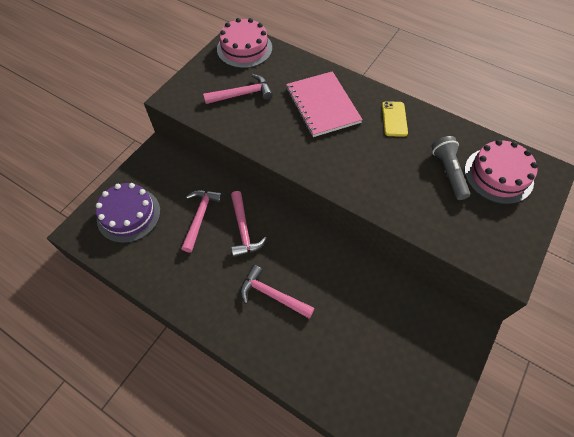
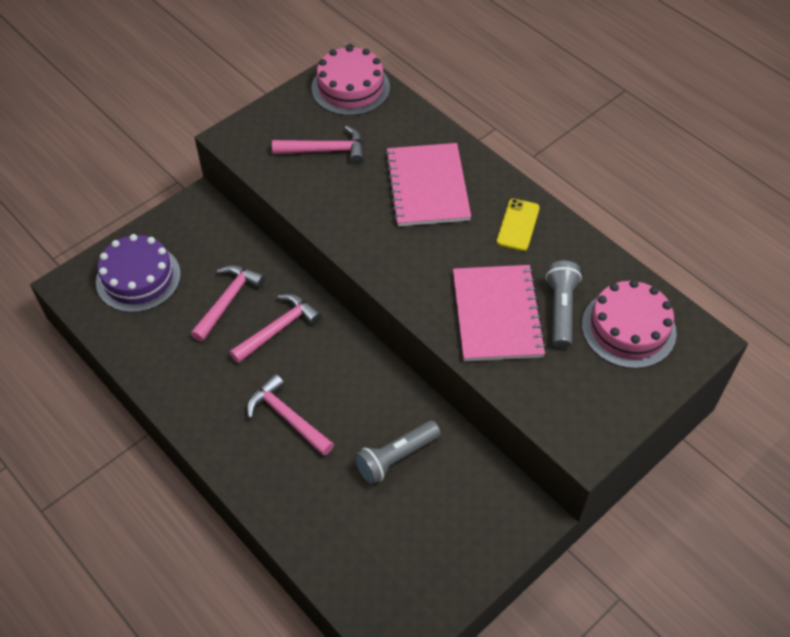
camera: 15 degrees right, 5 degrees down
(243, 229) = (278, 329): pink hammer -> pink hammer turned 135 degrees counterclockwise
(360, 306) = (396, 457): none -> grey flashlight
(406, 185) = (497, 315): none -> pink notebook

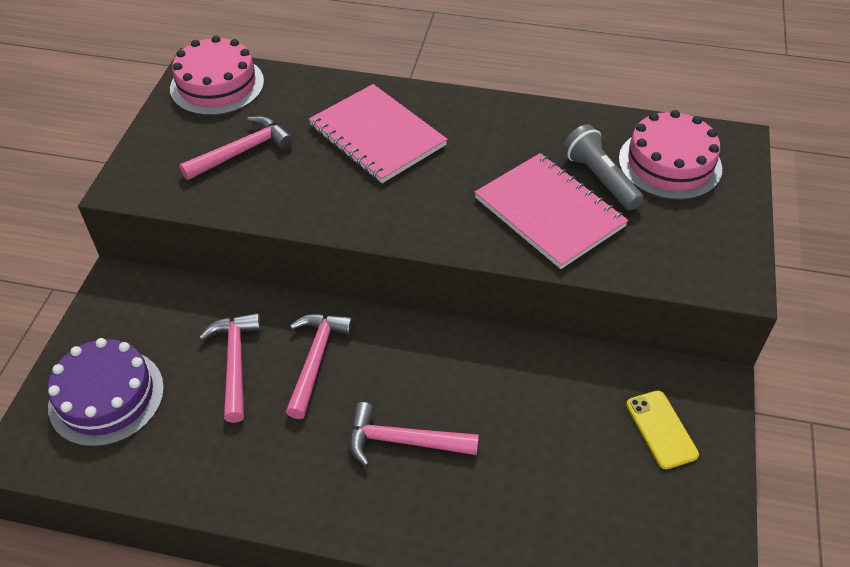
camera: 35 degrees left, 5 degrees down
(396, 457) = (546, 412): grey flashlight -> none
(518, 225) = (493, 128): yellow phone -> yellow phone (661, 429)

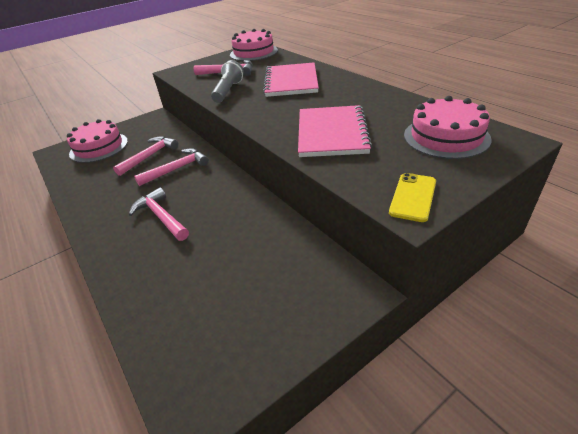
camera: 45 degrees right, 10 degrees down
(106, 396) = (99, 147): purple cake -> pink cake
(600, 179) = (385, 129): grey flashlight -> grey flashlight (228, 91)
(661, 429) = (291, 292): yellow phone -> yellow phone (413, 197)

